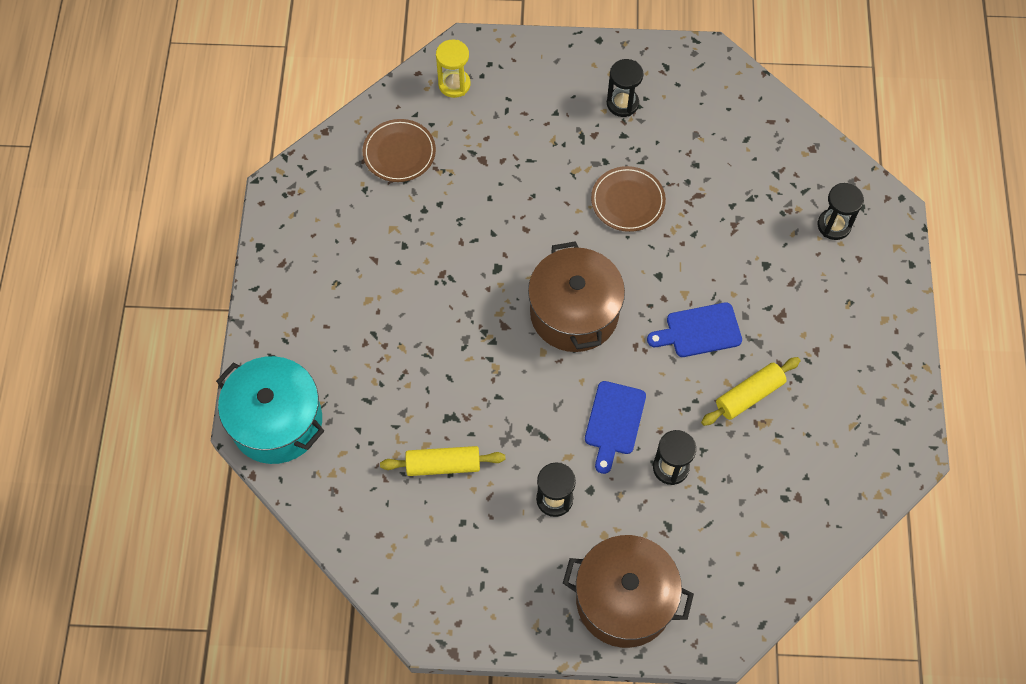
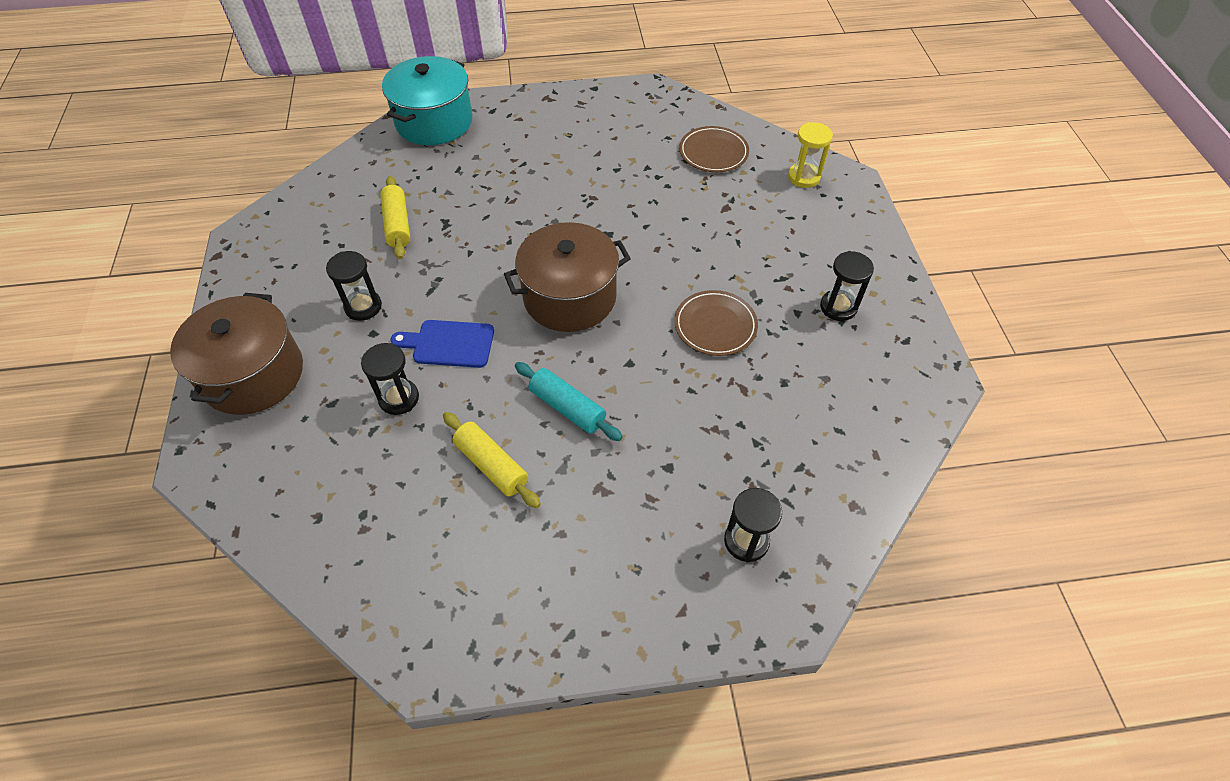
camera: 80 degrees right, 10 degrees down
(699, 331) = (567, 408): blue cutting board -> turquoise rolling pin

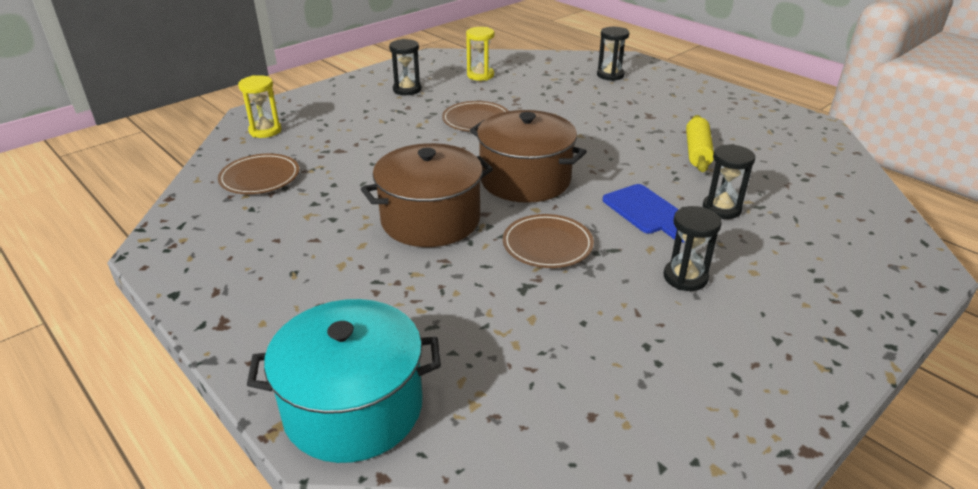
camera: 125 degrees left, 20 degrees down
(253, 374) = (837, 297): brown pot -> brown pot (430, 220)
(398, 224) = (567, 320): yellow rolling pin -> none
(473, 259) = (547, 245): none -> brown plate
(567, 408) = (618, 144): turquoise rolling pin -> none
(840, 394) = (480, 75): none -> yellow hourglass

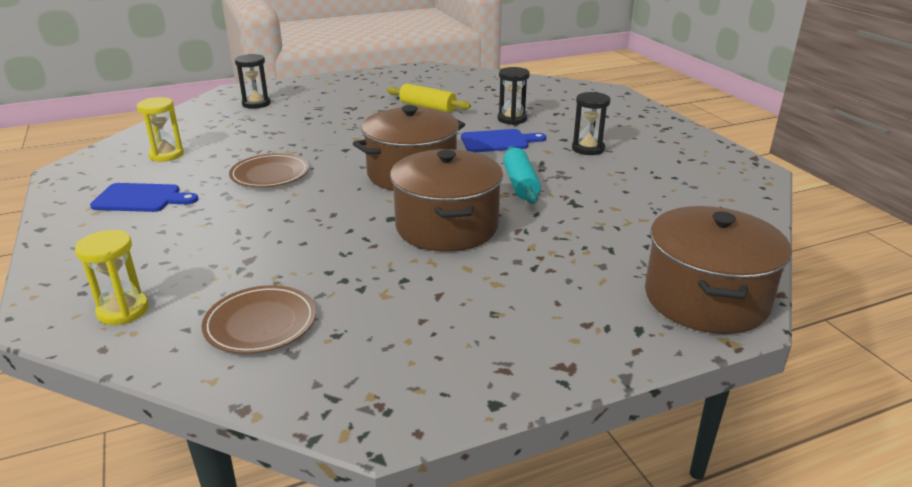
camera: 70 degrees left, 5 degrees down
(353, 408) = (705, 298): turquoise pot -> brown pot
(407, 90) = (141, 198): black hourglass -> blue cutting board
(547, 245) = (520, 184): brown plate -> turquoise rolling pin

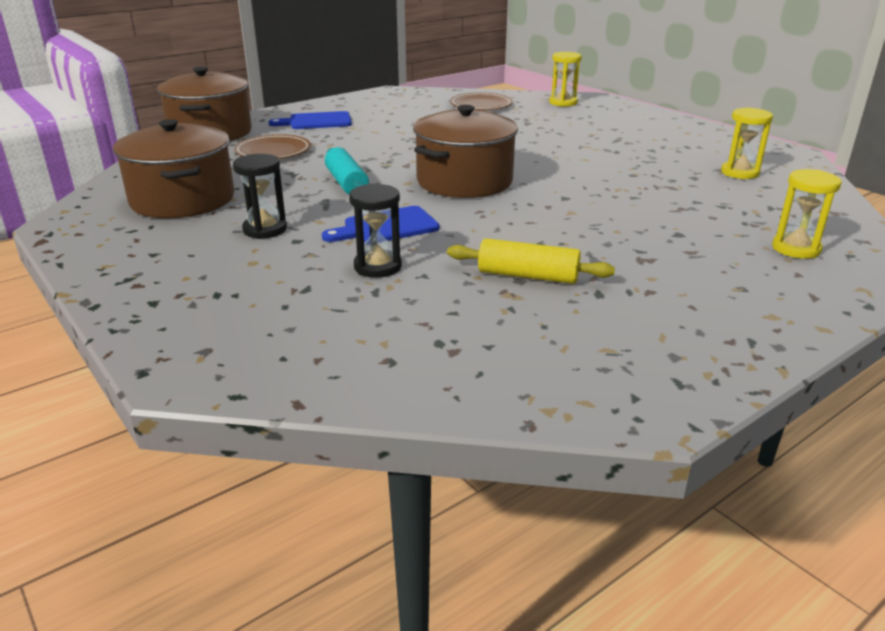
camera: 165 degrees right, 0 degrees up
(141, 198) = (675, 142): blue cutting board -> blue cutting board (316, 121)
(256, 104) = (796, 249): black hourglass -> yellow hourglass
(270, 174) = (603, 167): brown plate -> brown plate (273, 151)
(447, 226) = (402, 149): brown pot -> brown pot (183, 200)

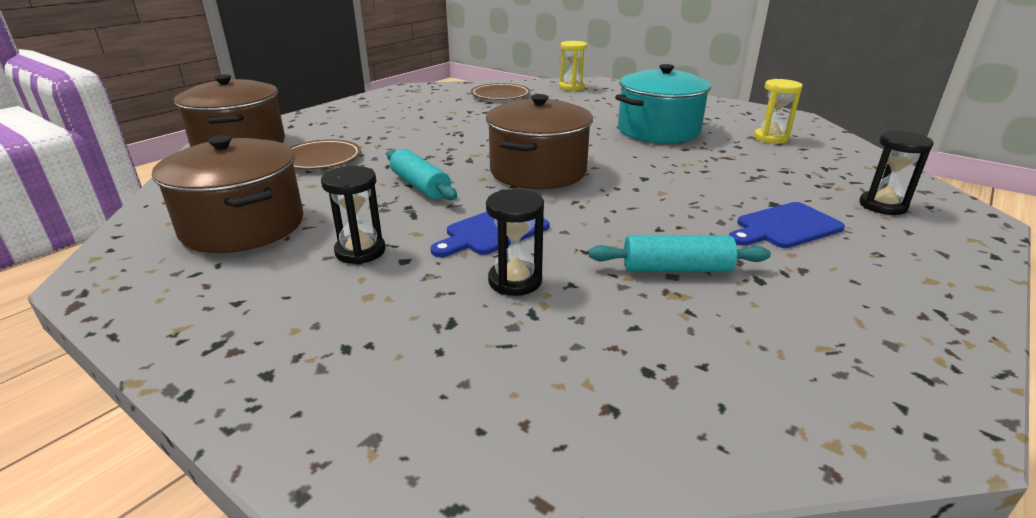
camera: 15 degrees left, 0 degrees up
(316, 121) = (350, 123): blue cutting board -> blue cutting board (785, 227)
(528, 275) = (676, 269): yellow rolling pin -> turquoise rolling pin
(620, 154) = (658, 131): none -> turquoise pot
(796, 249) = (882, 206): yellow hourglass -> black hourglass

